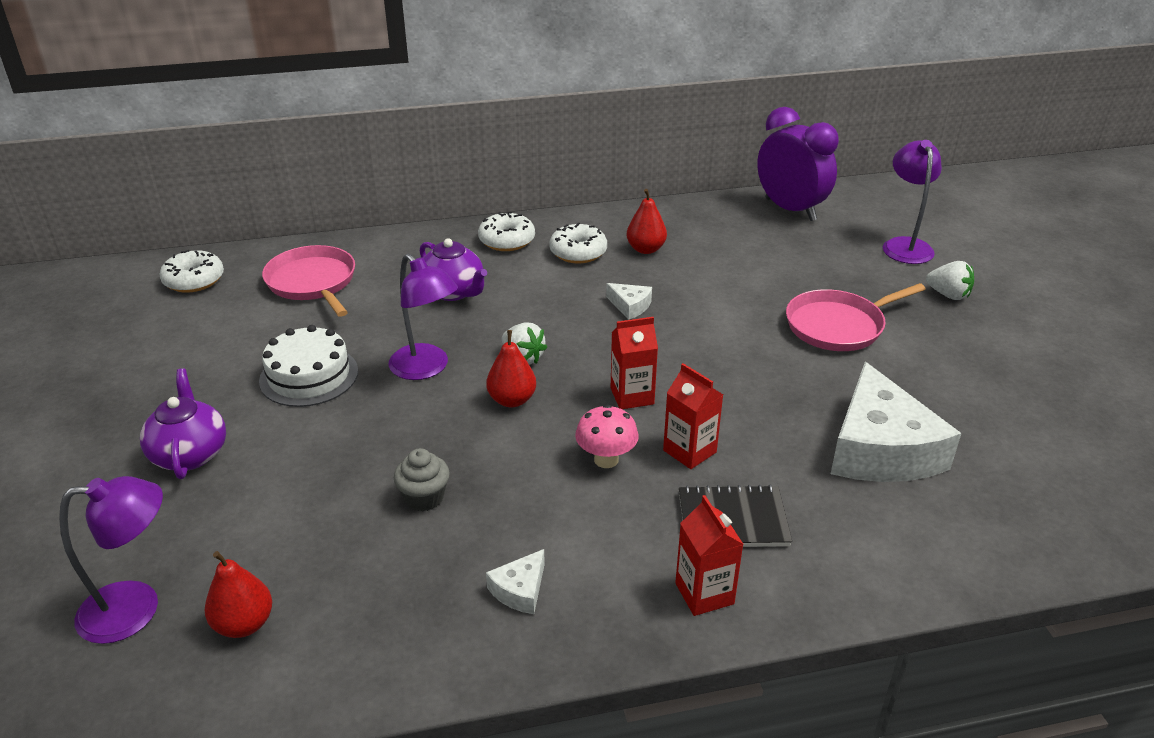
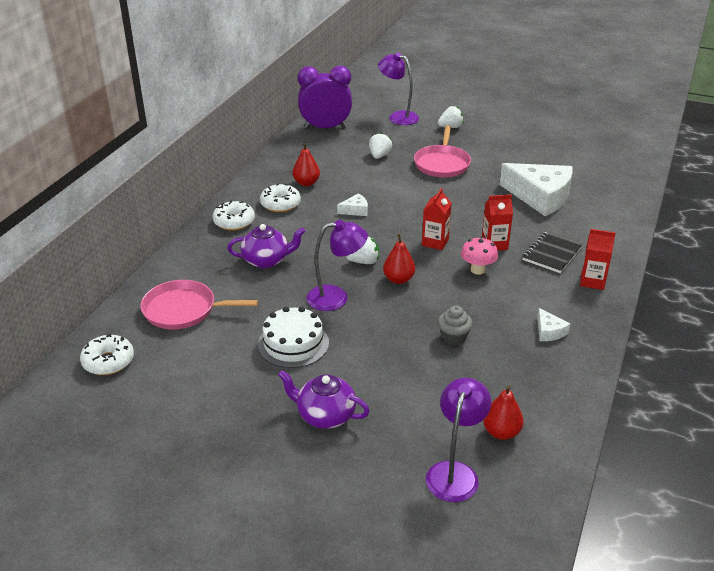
camera: 55 degrees left, 0 degrees up
(783, 271) = (379, 156): none -> white strawberry

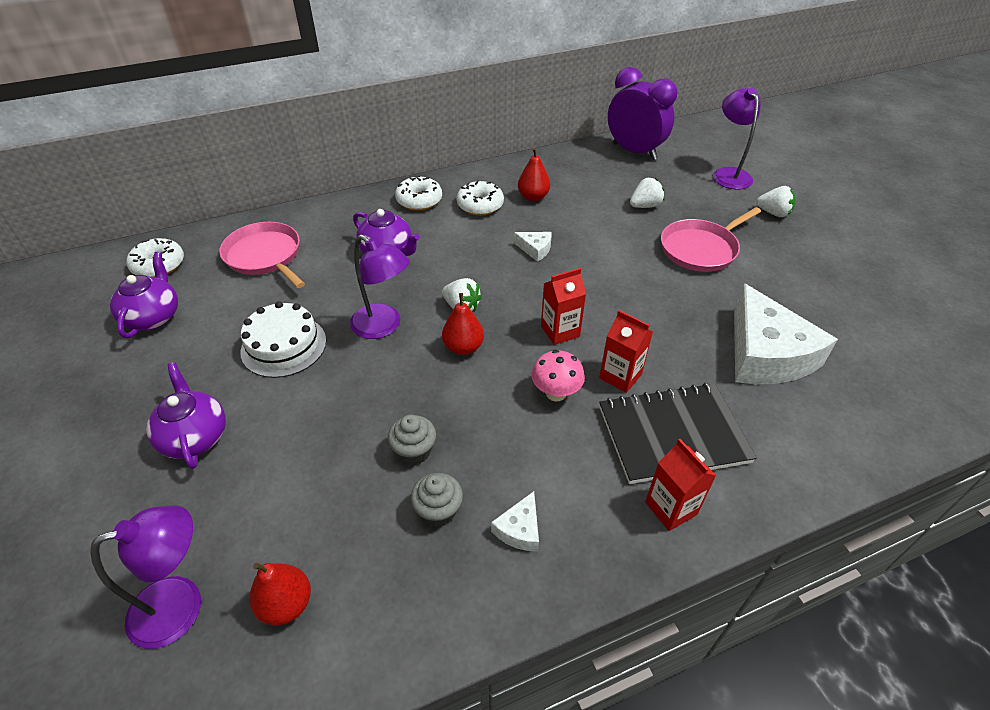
camera: 45 degrees right, 10 degrees up
(170, 387) = (153, 317): none -> purple teapot
(505, 350) = (438, 511): none -> grey cupcake
(552, 253) = (672, 435): black notebook -> black notebook, size x1.51

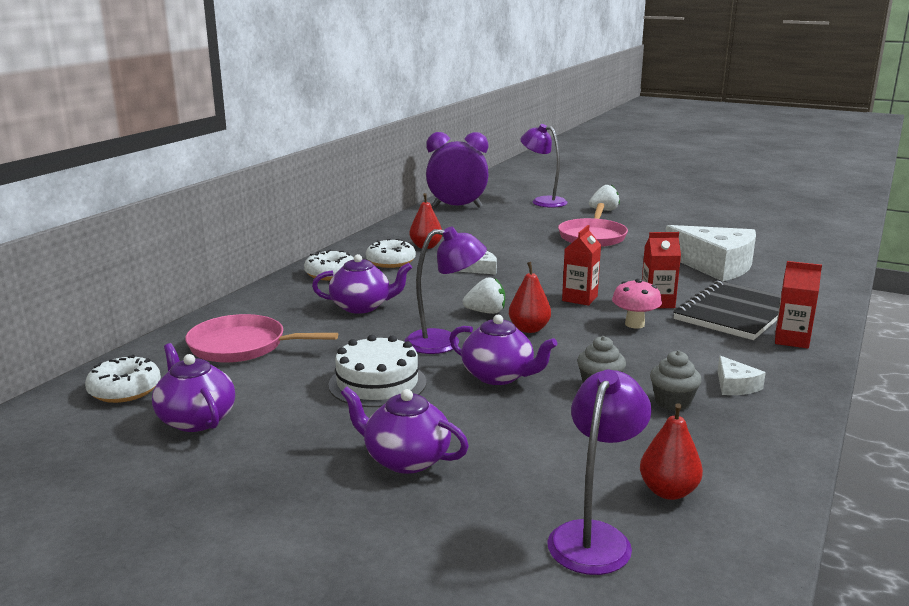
camera: 40 degrees left, 25 degrees down
(364, 390) = (498, 376): none -> purple teapot
(645, 206) = (517, 229): white strawberry -> none

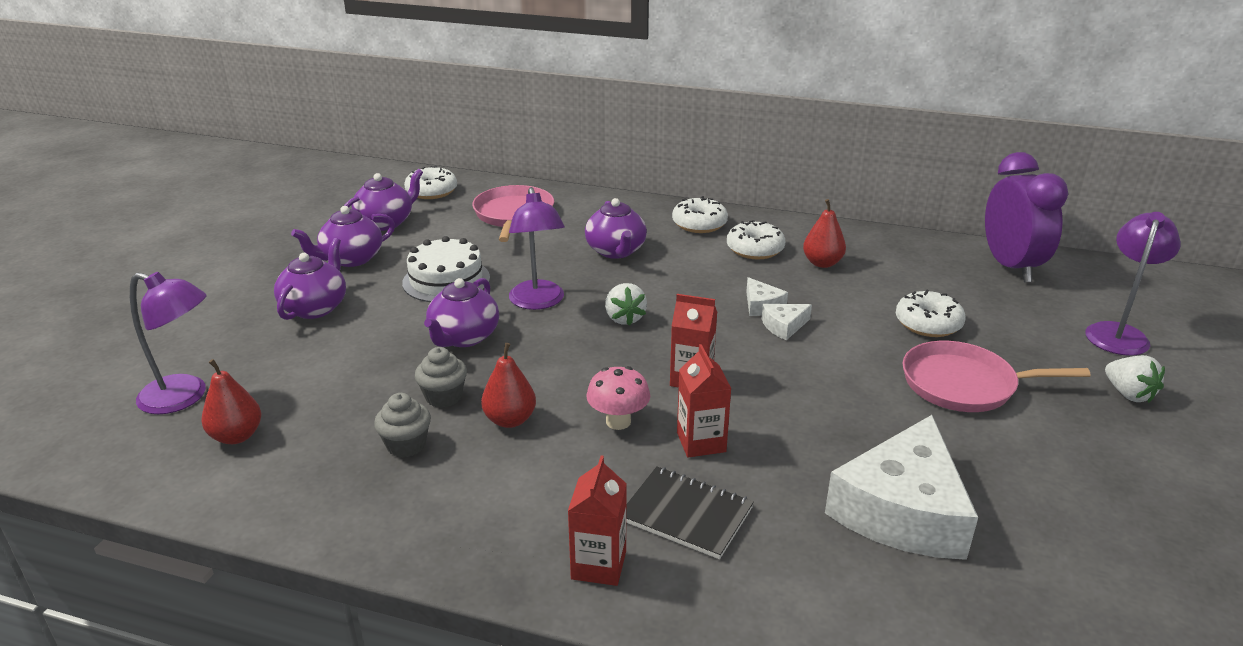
camera: 80 degrees right, 10 degrees up
(287, 440) = (351, 259): none -> purple teapot
(521, 234) = (928, 324): none -> white donut
(529, 329) = (584, 348): red pear -> red pear (510, 420)
(734, 313) = (686, 514): black notebook -> black notebook, size x0.66
(735, 385) = (448, 495): white cheese -> white cheese (784, 326)

